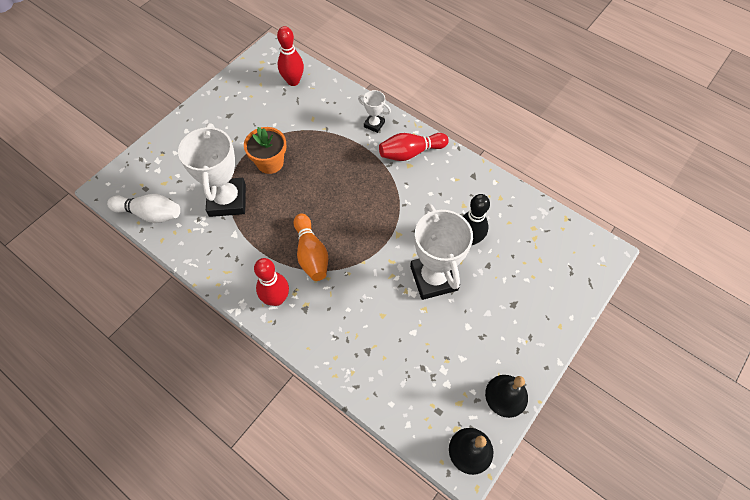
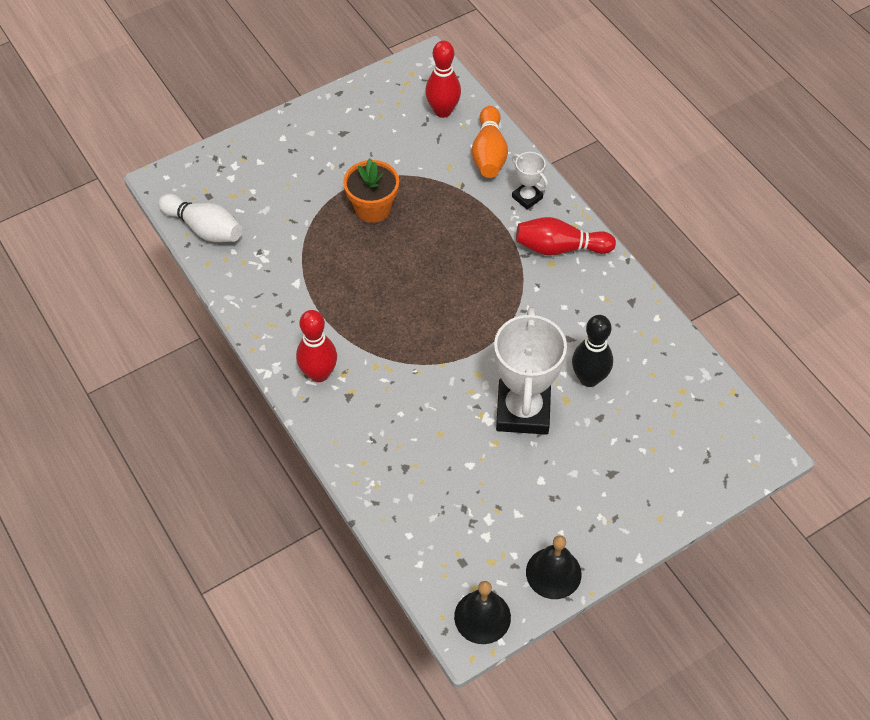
camera: 20 degrees right, 5 degrees down
(227, 200) = (302, 239): white trophy -> none
(311, 254) = (381, 335): orange bowling pin -> orange bowling pin (489, 153)

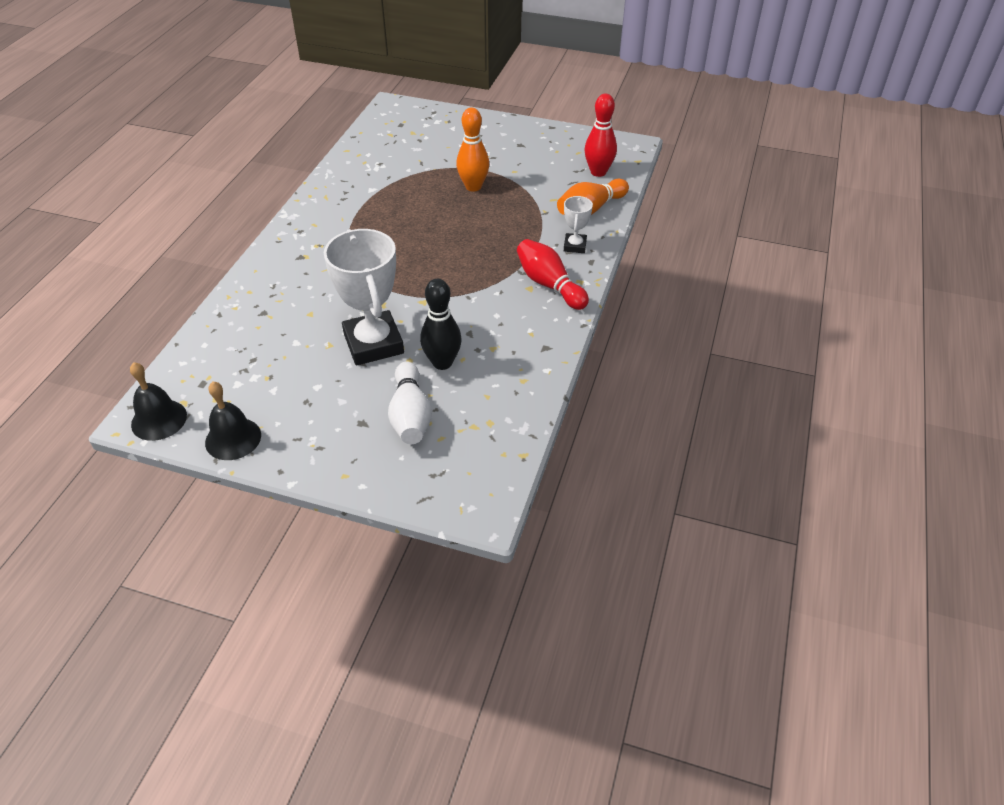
camera: 50 degrees right, 10 degrees down
(204, 228) = (372, 135): white bowling pin -> white bowling pin (410, 415)
(319, 374) = (305, 235): red bowling pin -> none
(373, 208) = (473, 187): orange flower pot -> orange bowling pin
(523, 411) = (373, 343): white trophy -> white trophy turned 75 degrees counterclockwise

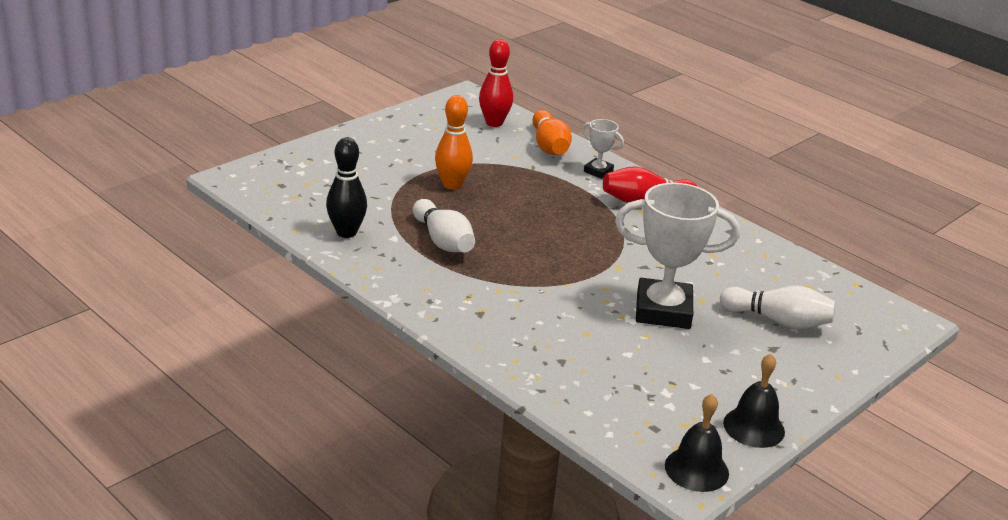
camera: 65 degrees left, 15 degrees down
(386, 210) = (443, 241): none -> white bowling pin
(442, 363) = (716, 284): black bowling pin -> black bowling pin (346, 232)

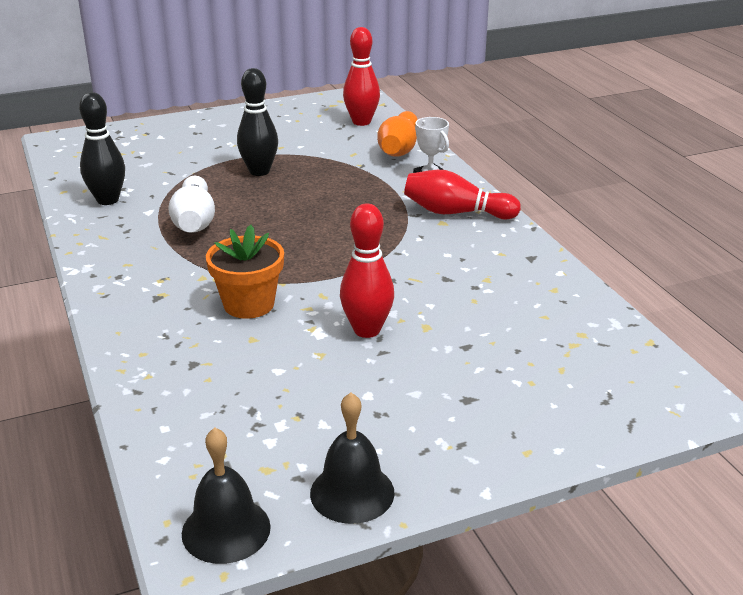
camera: 25 degrees right, 0 degrees up
(452, 185) = (259, 171): orange bowling pin -> black bowling pin
(558, 306) = (249, 304): none -> orange flower pot
(663, 310) = (367, 330): white trophy -> red bowling pin
(778, 320) = (504, 367): white bowling pin -> none

